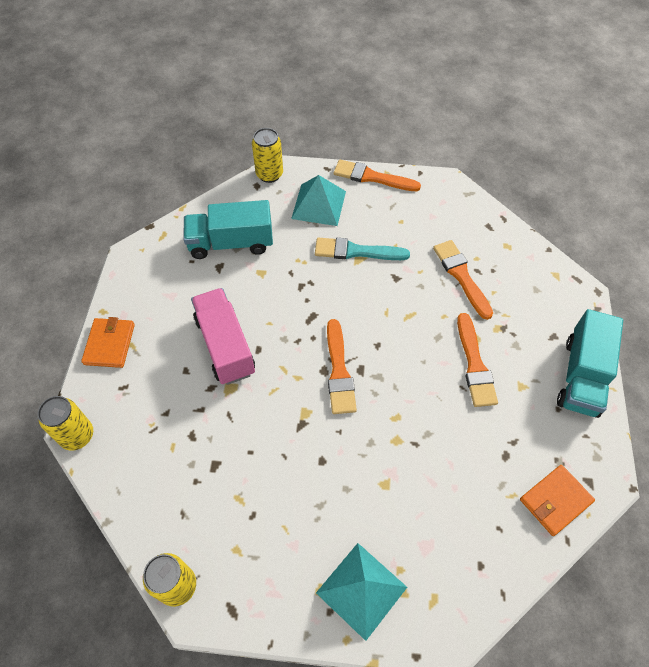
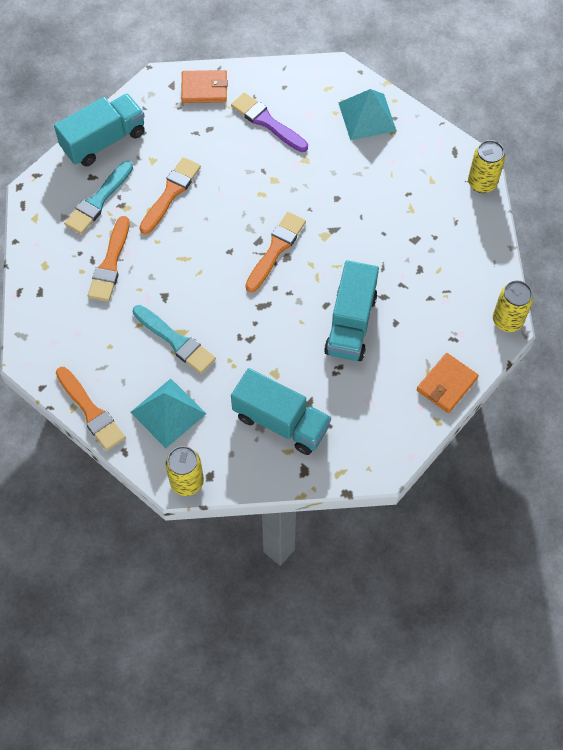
camera: 145 degrees left, 5 degrees up
(225, 346) = (351, 324): pink truck -> turquoise truck
(458, 504) = (267, 122): none -> purple brush
(525, 319) = (98, 201): none -> turquoise brush

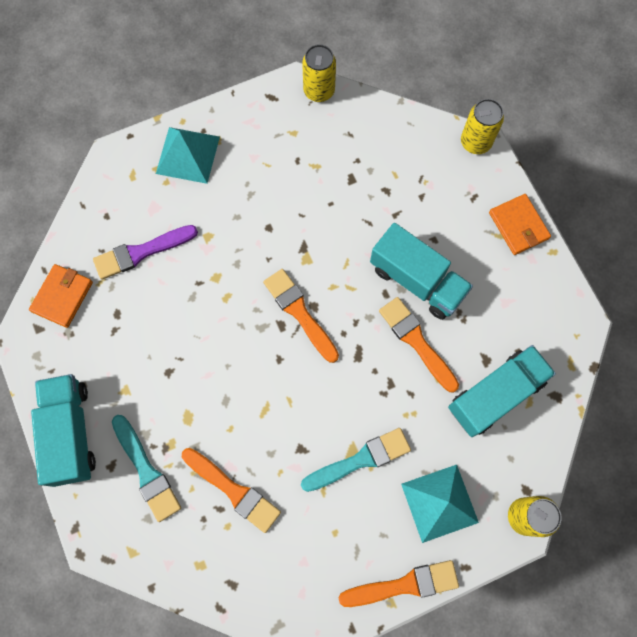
camera: 65 degrees left, 10 degrees up
(171, 193) = (177, 389): orange brush -> orange brush (416, 341)

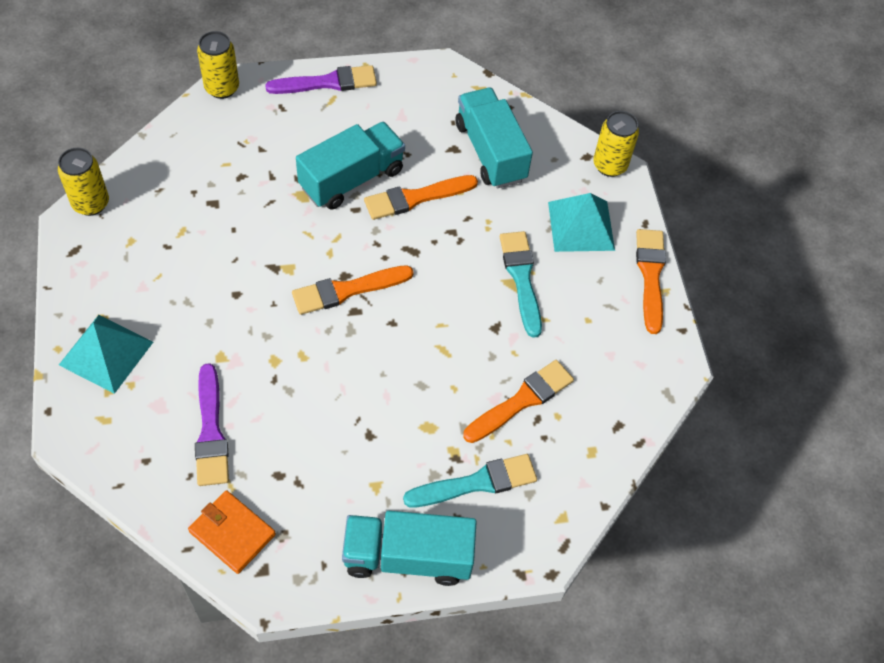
camera: 80 degrees left, 15 degrees down
(518, 226) = (327, 82): orange wallet -> purple brush

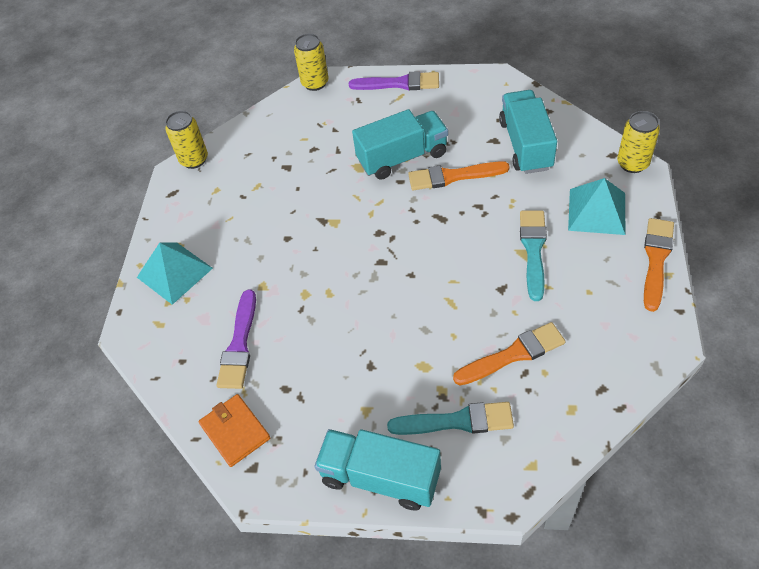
camera: 25 degrees right, 5 degrees down
(347, 290) = (378, 244): orange brush -> none

